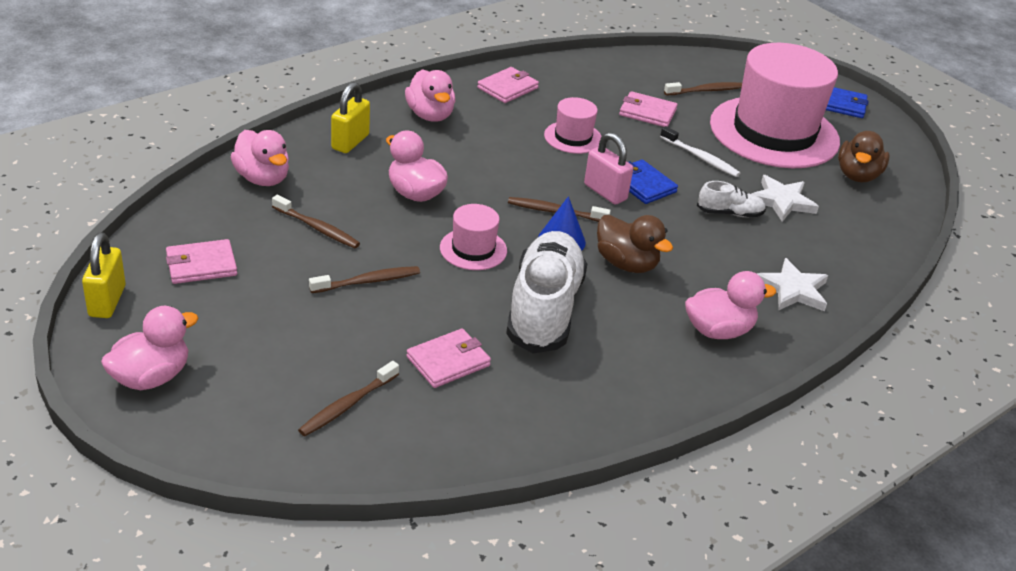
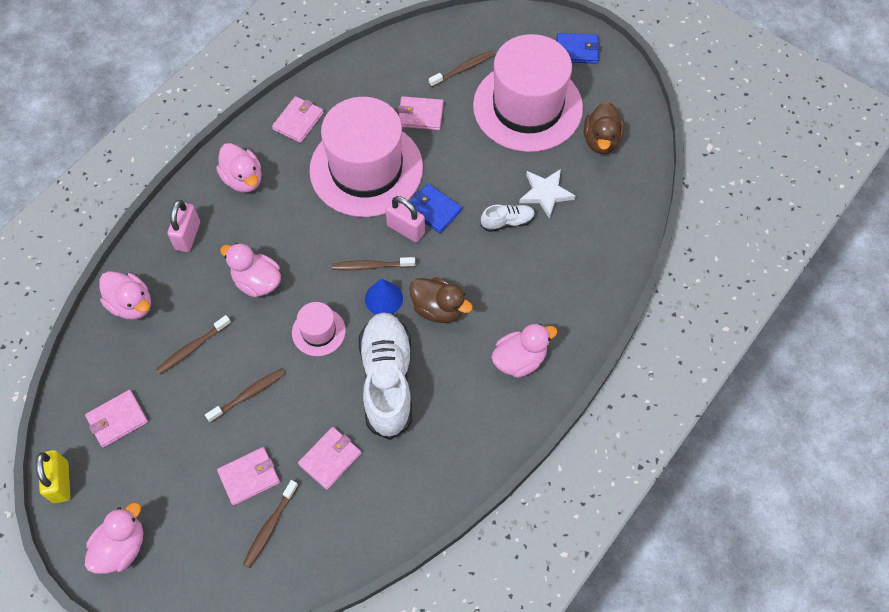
camera: 10 degrees left, 25 degrees up
(317, 228) = (192, 348): brown toothbrush -> brown toothbrush turned 120 degrees clockwise
(339, 353) = (249, 477): none -> pink wallet
(350, 142) = (188, 236): yellow padlock -> pink padlock
(573, 137) = (366, 169): pink hat -> pink hat, size x2.29
(700, 158) = (473, 160): white toothbrush -> none
(793, 290) = (568, 295): white star -> none

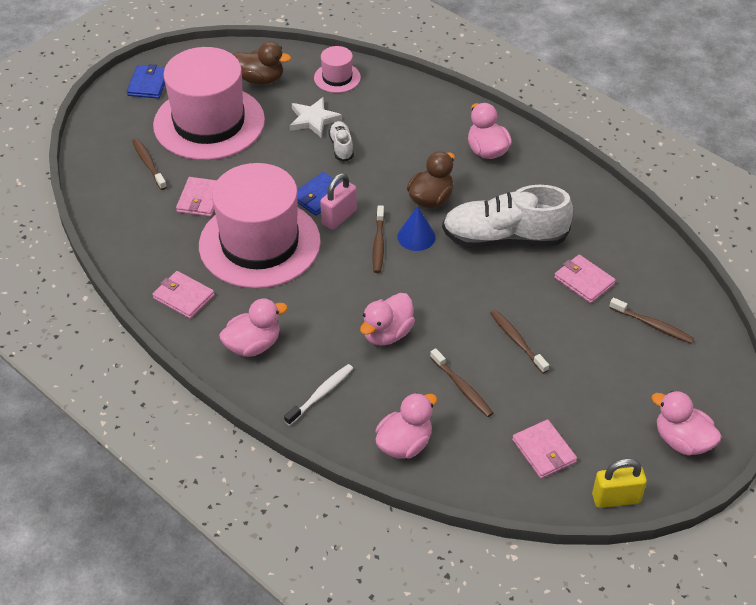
camera: 85 degrees left, 15 degrees down
(188, 236) = (321, 394): pink padlock -> white toothbrush
(249, 477) = (604, 340): pink wallet -> none
(318, 331) = (449, 286): pink hat -> pink hat (337, 78)

